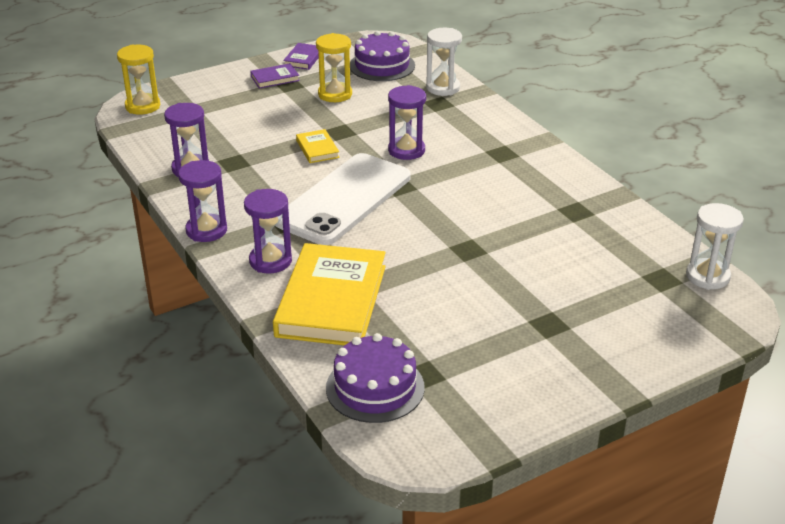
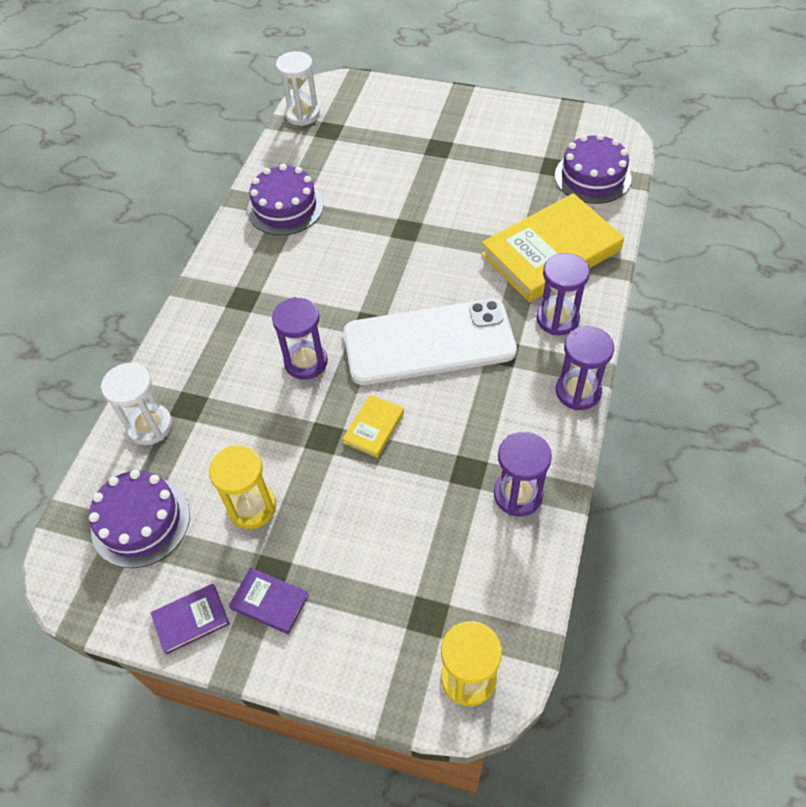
camera: 130 degrees left, 20 degrees up
(579, 210) = (285, 207): none -> purple cake

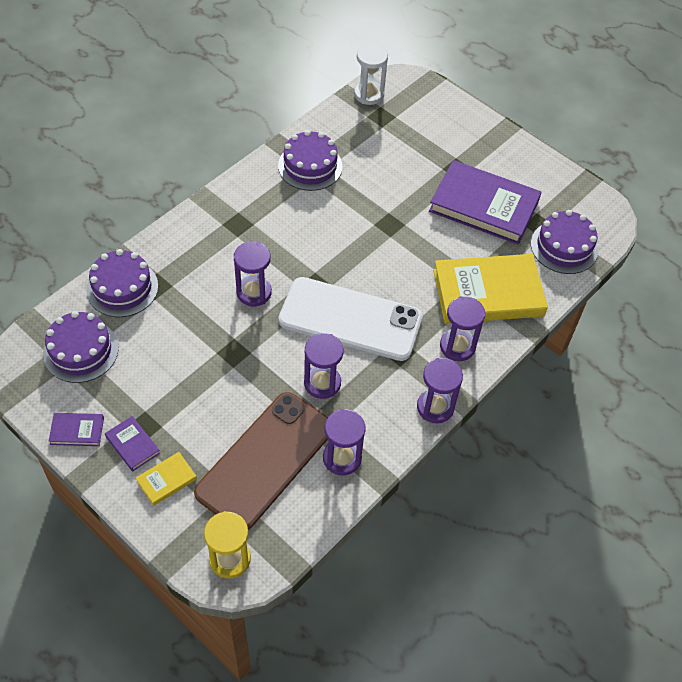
camera: 20 degrees right, 0 degrees up
(150, 426) = (122, 288): white hourglass -> purple cake
(252, 507) = (157, 377): yellow hourglass -> none
(374, 428) = (272, 362): yellow book -> yellow book (166, 480)
(436, 540) = (265, 460): none -> brown phone
(443, 424) = (322, 383): none -> purple hourglass
(489, 172) = (484, 206): none -> purple book

